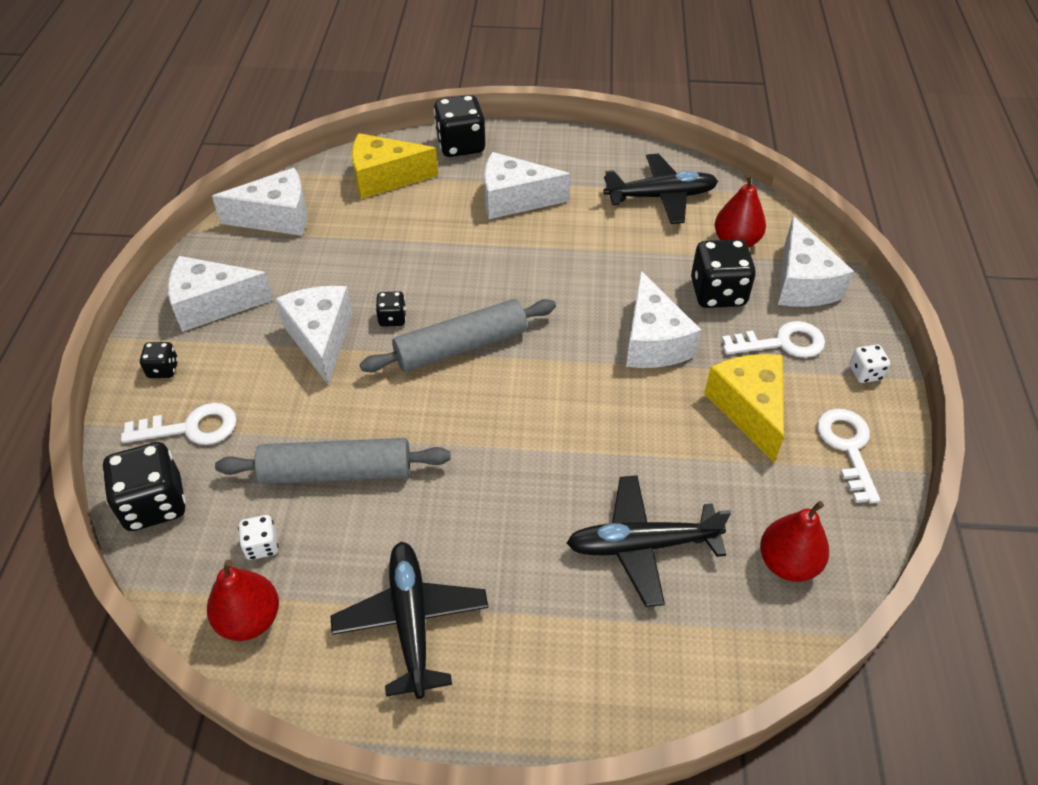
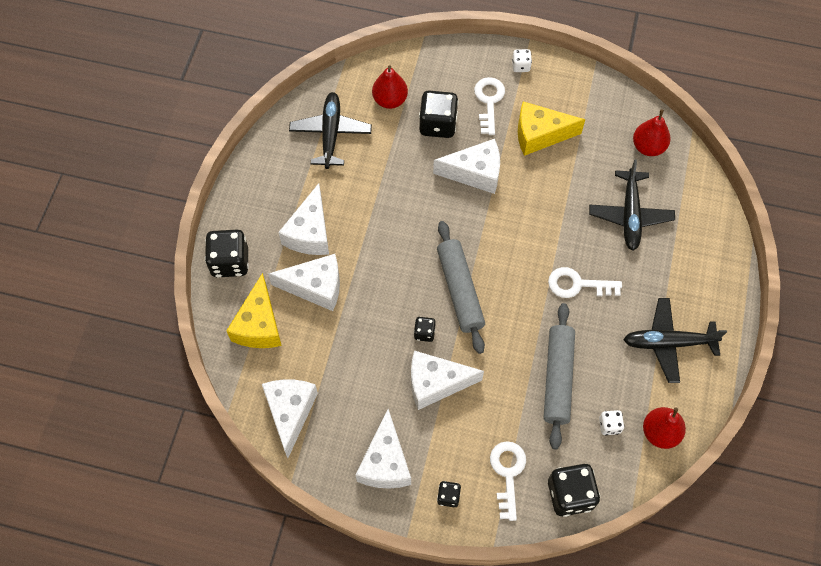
camera: 80 degrees left, 15 degrees up
(802, 283) = (438, 74): white cheese -> white cheese (315, 287)
(847, 447) = (575, 94): white key -> white key (577, 284)

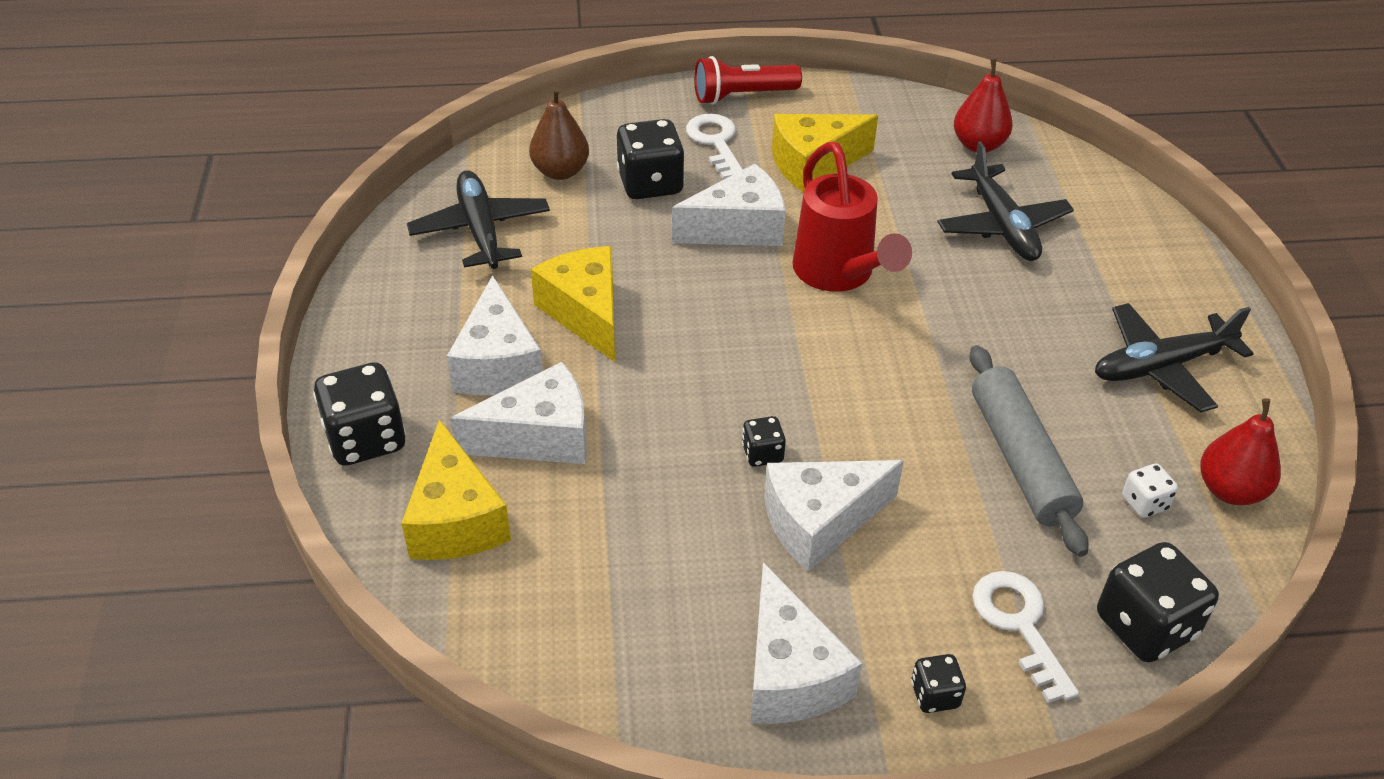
camera: 20 degrees left, 20 degrees down
(290, 412) = (570, 643): white cheese -> none
(367, 211) = (585, 313): none -> yellow cheese
(390, 100) = (560, 171): red pear -> brown pear
(460, 290) = (793, 380): grey rolling pin -> none
(517, 225) = (839, 275): none -> red watering can
(521, 66) = (742, 96): white dice -> red flashlight
(577, 284) = (976, 327): white key -> none

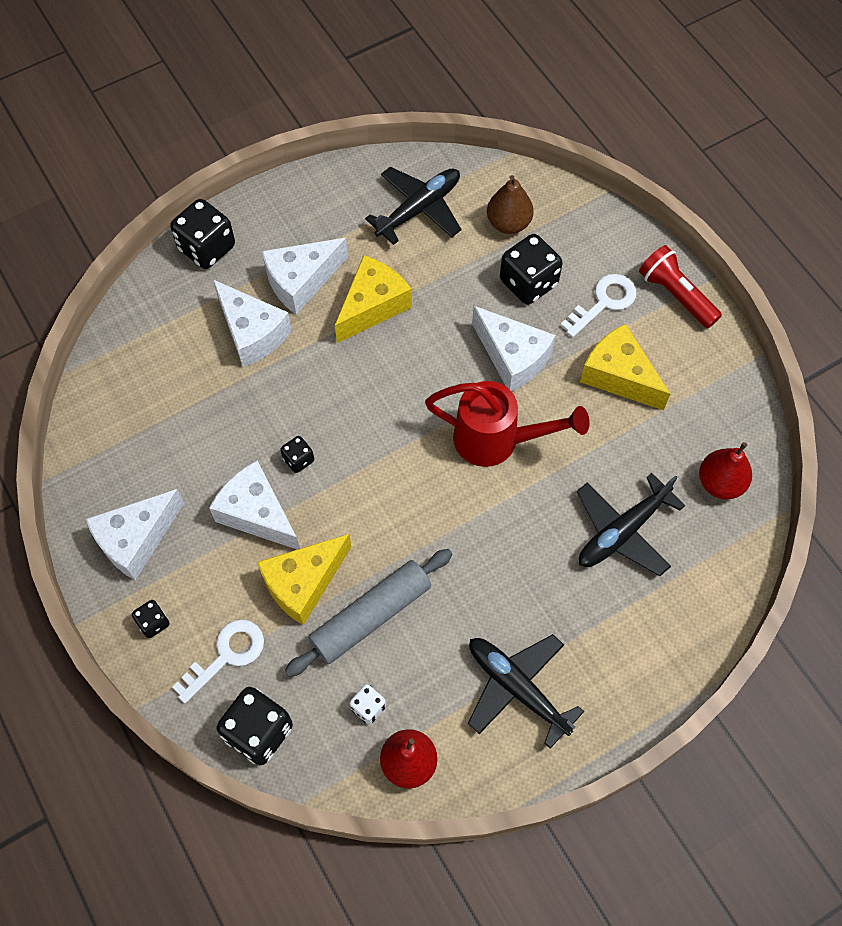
camera: 65 degrees right, 20 degrees up
(456, 519) = (169, 323): yellow cheese -> yellow cheese (303, 583)
(839, 275) = (497, 440): red watering can -> red watering can turned 120 degrees counterclockwise

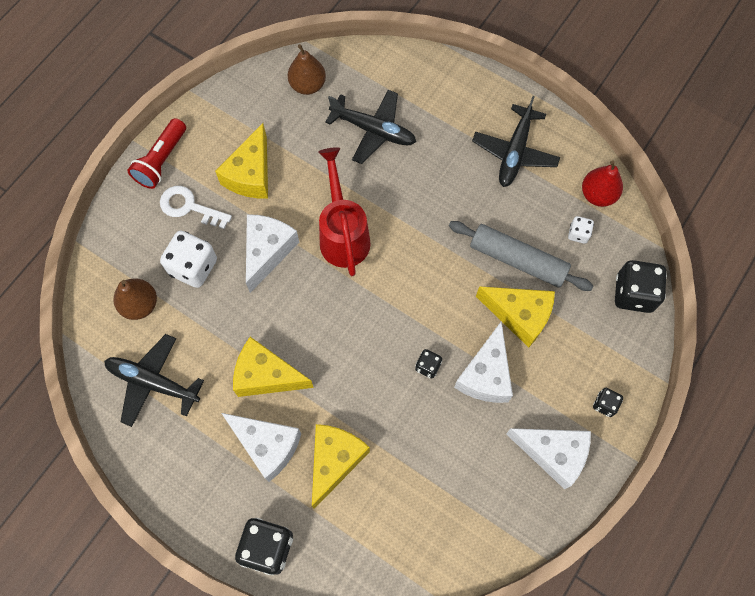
camera: 115 degrees left, 5 degrees up
(226, 655) = (597, 341): white key -> none
(252, 333) = (334, 461): white cheese -> yellow cheese
(528, 283) = (193, 267): black dice -> white dice
(720, 483) = (308, 85): red pear -> brown pear

